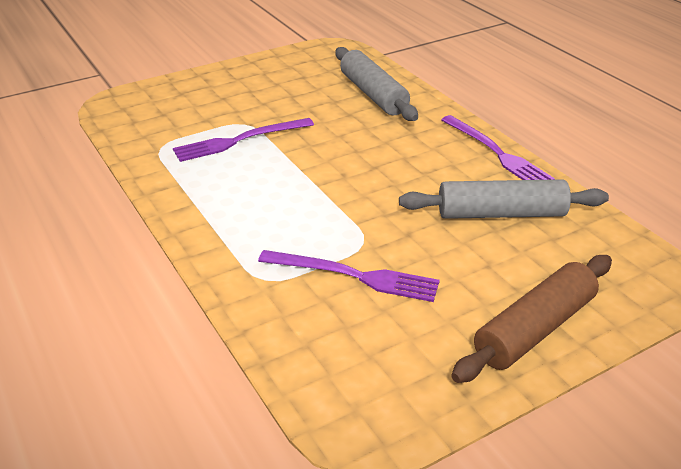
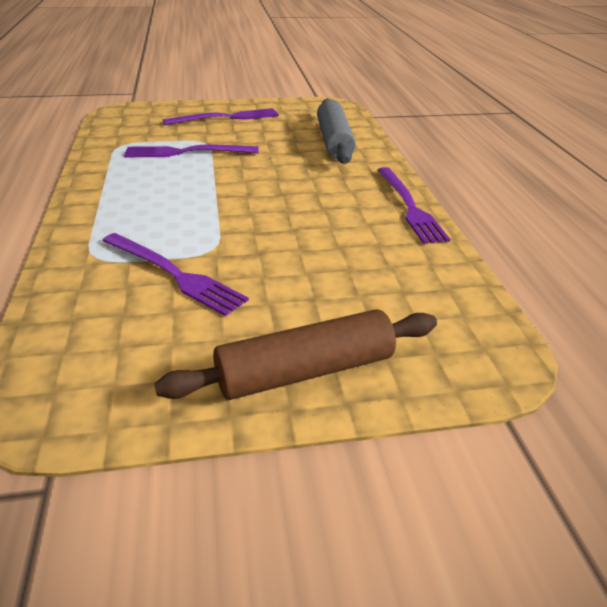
camera: 20 degrees right, 0 degrees up
(239, 88) = (225, 118): none -> purple fork
(501, 214) = (367, 257): grey rolling pin -> none

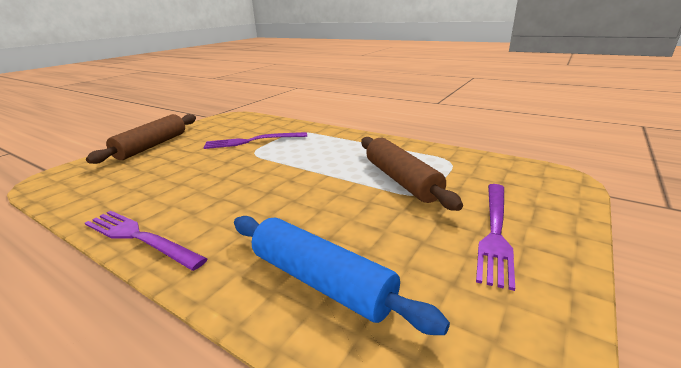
camera: 135 degrees right, 10 degrees down
(187, 152) = (401, 180): purple fork -> brown rolling pin
(334, 141) = (321, 281): grey rolling pin -> blue rolling pin

